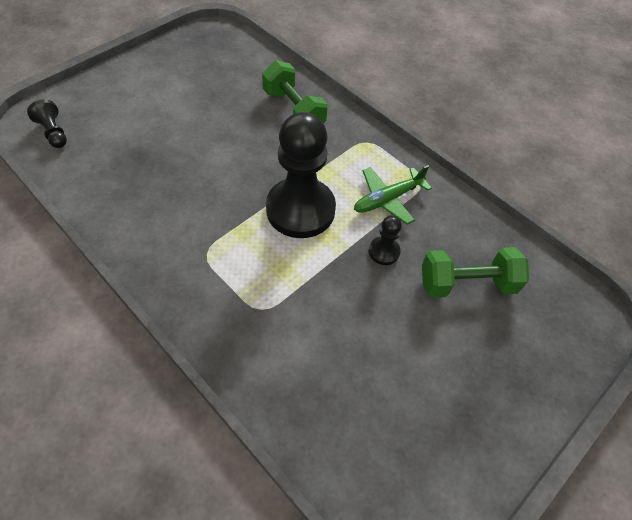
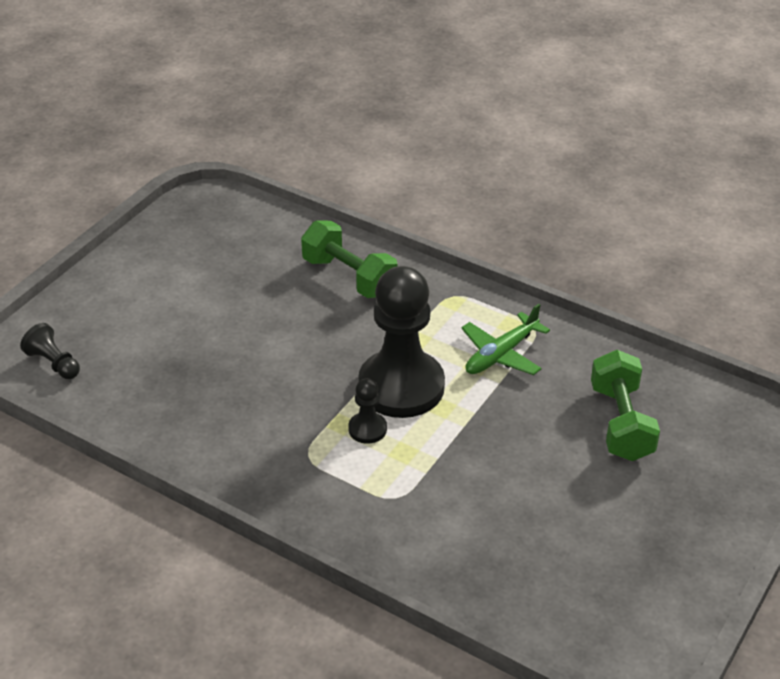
camera: 10 degrees left, 15 degrees down
(384, 251) = (515, 410): black pawn -> black pawn (367, 429)
(467, 283) = (621, 423): green dumbbell -> green dumbbell turned 75 degrees counterclockwise

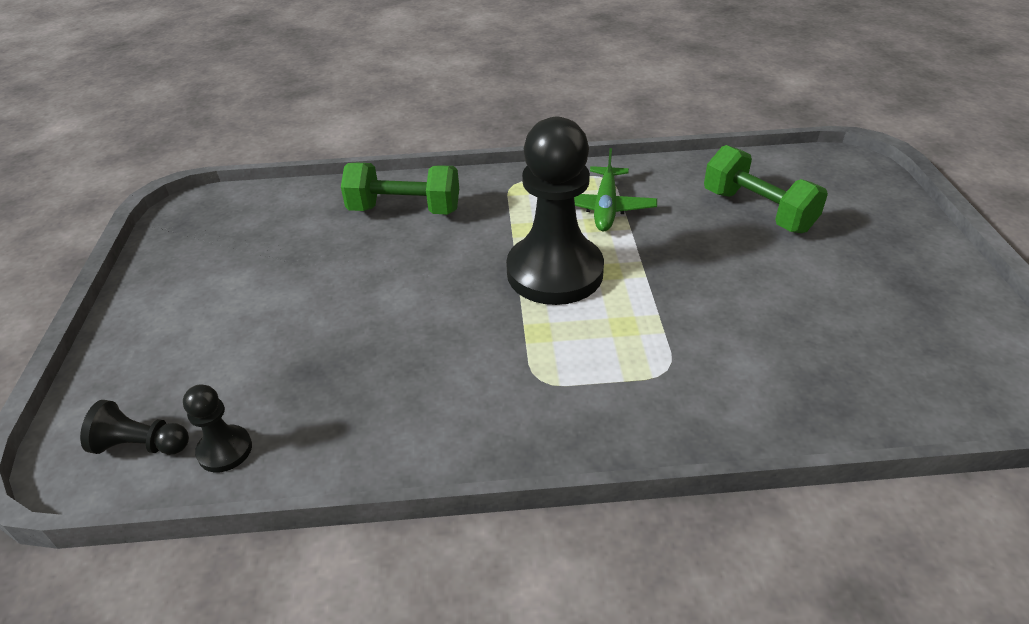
camera: 35 degrees left, 0 degrees up
(367, 429) = (568, 323): black pawn -> black pawn (225, 450)

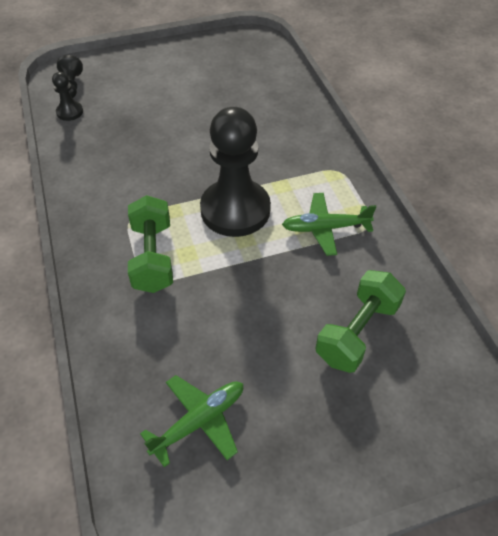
camera: 75 degrees right, 10 degrees up
(404, 210) = (284, 123): green dumbbell -> green dumbbell (152, 257)
(888, 340) = (199, 421): none -> green plane

